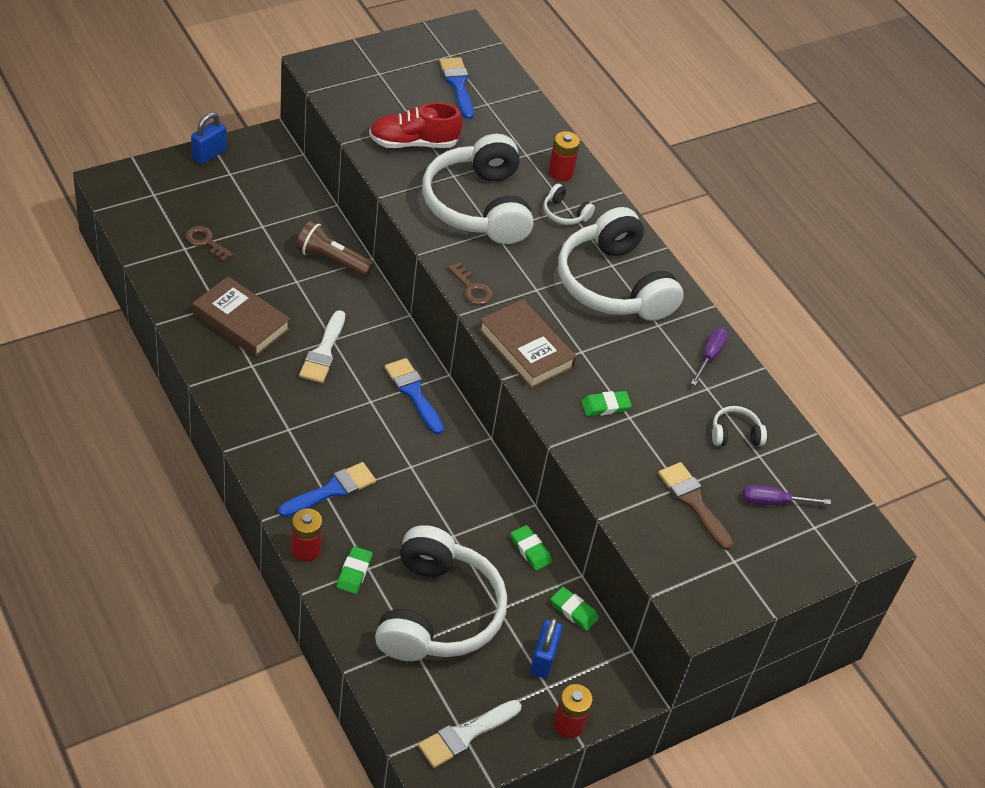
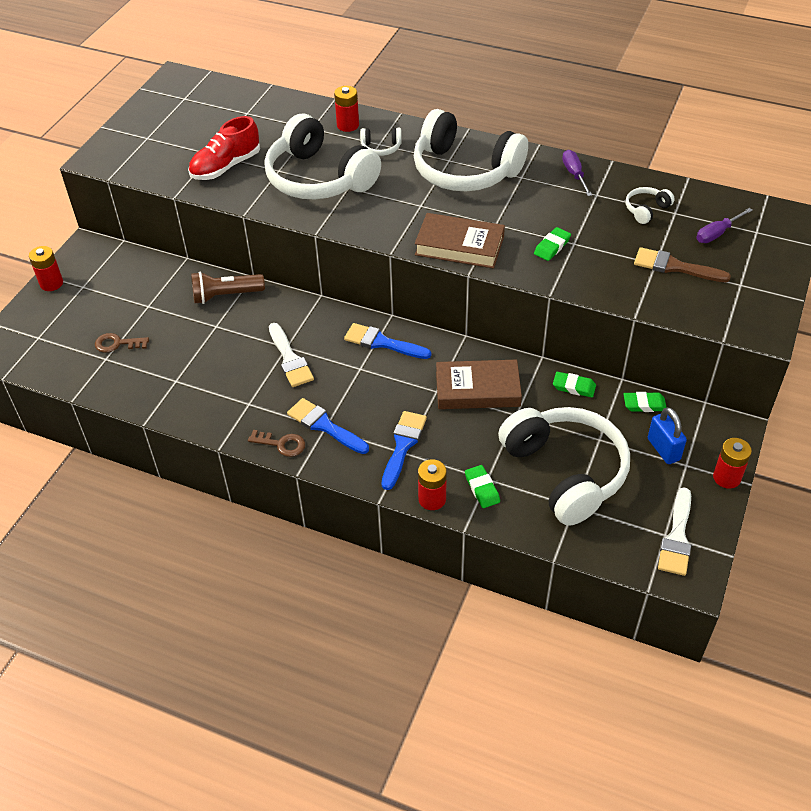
camera: 30 degrees left, 0 degrees up
(209, 154) = (51, 283): blue padlock -> red battery
(241, 322) = (207, 379): brown book -> brown book (477, 389)
(457, 85) = (212, 113): blue brush -> blue brush (324, 426)
(472, 288) = (378, 232): brown key -> brown key (281, 444)

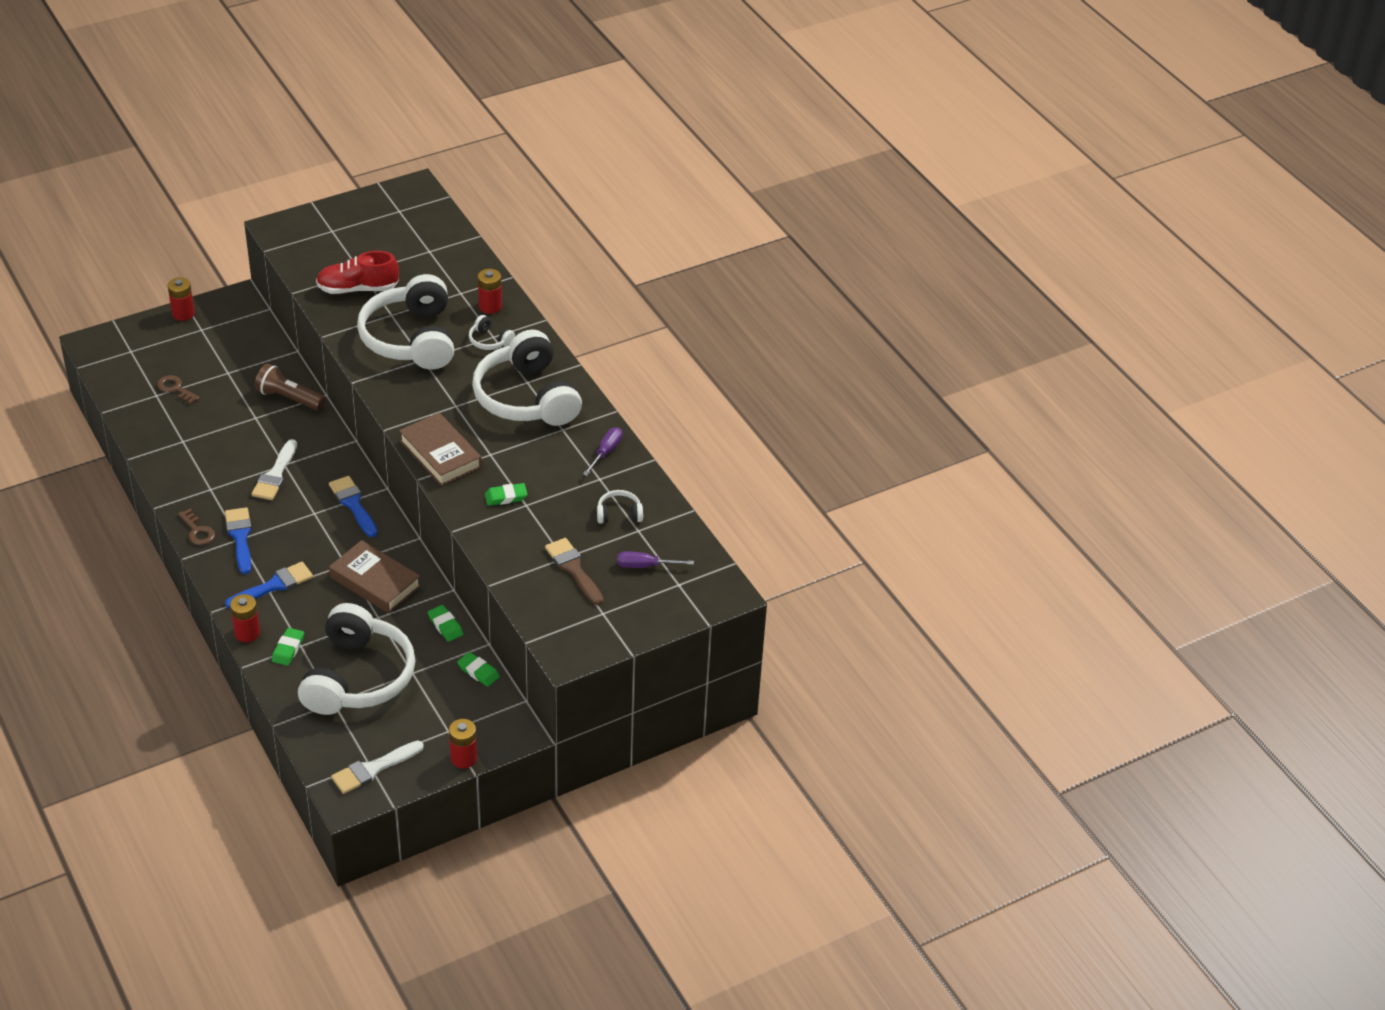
camera: 35 degrees right, 5 degrees down
(663, 449) = (447, 710): blue padlock -> none

